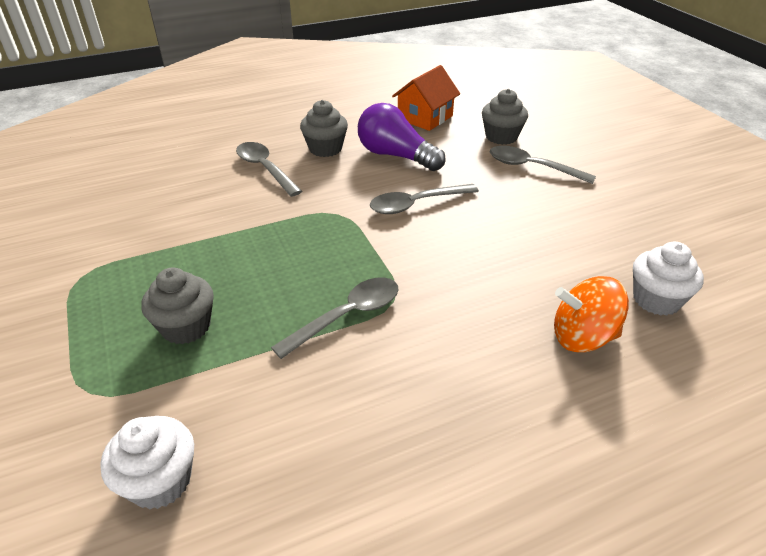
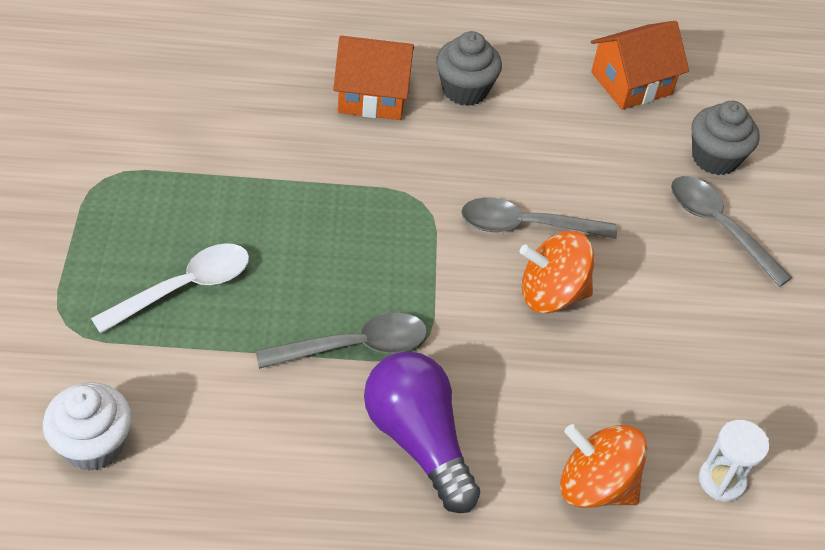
camera: 20 degrees right, 10 degrees up
(186, 327) = (184, 288): grey cupcake -> white spoon
(265, 169) = (372, 96): grey spoon -> orange house
(396, 156) = (549, 137): purple light bulb -> purple light bulb (418, 440)
(461, 235) = (551, 294): none -> orange spinning top
(656, 300) = (721, 480): white cupcake -> white hourglass

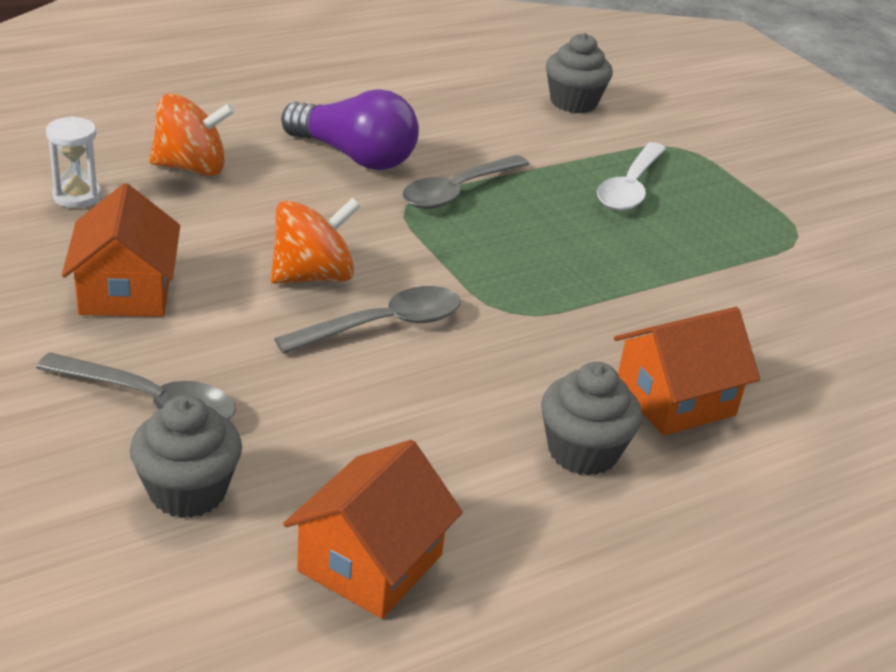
camera: 150 degrees right, 15 degrees down
(93, 445) = (573, 102): white cupcake -> grey cupcake
(708, 335) = (126, 291): none -> orange house

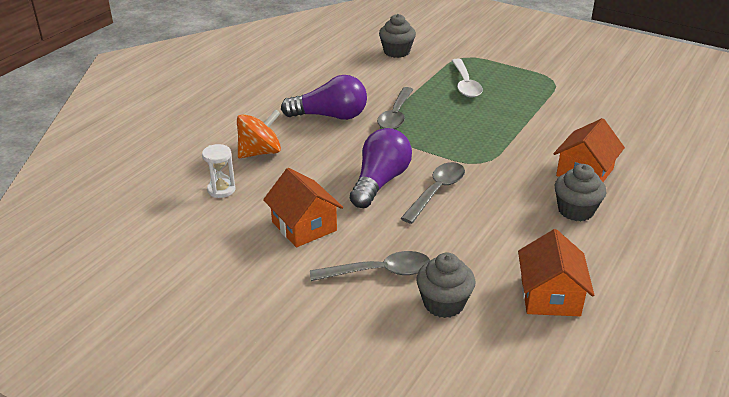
camera: 25 degrees left, 0 degrees up
(313, 276) = (380, 182): orange spinning top -> purple light bulb

